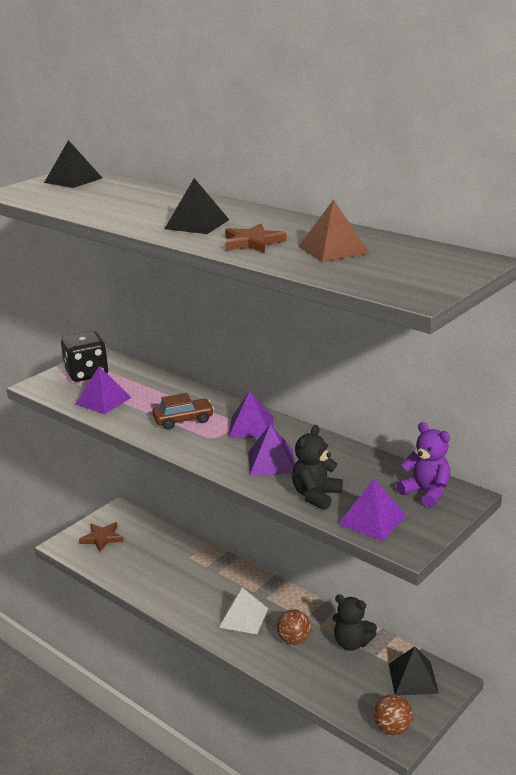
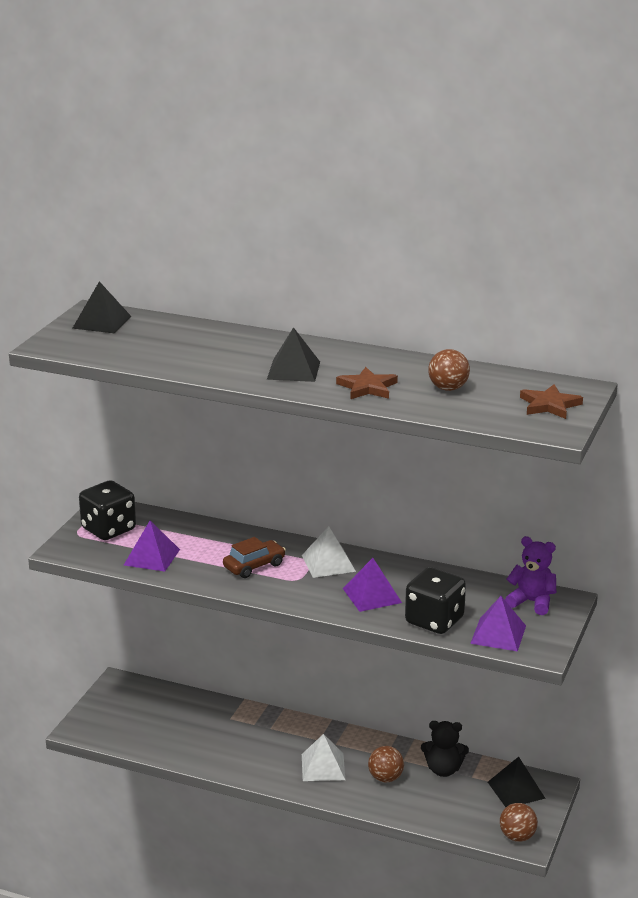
camera: 20 degrees left, 0 degrees up
(102, 538) = (119, 715): brown star -> brown star (549, 405)
(251, 427) = (328, 563): purple pyramid -> white pyramid
(316, 496) = (434, 621): black teddy bear -> black dice
(333, 249) = (448, 388): brown pyramid -> brown ball

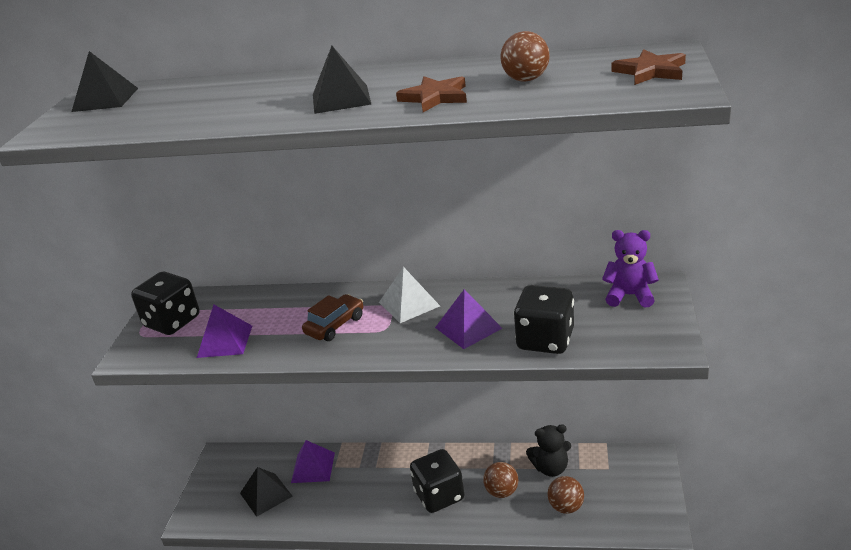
camera: 10 degrees left, 5 degrees up
(323, 767) = (439, 495): white pyramid -> black dice
(498, 634) = (618, 339): purple pyramid -> purple pyramid (313, 467)
(516, 790) = (625, 471): black pyramid -> black pyramid (266, 494)
(517, 836) = (651, 522): brown ball -> brown ball (566, 507)

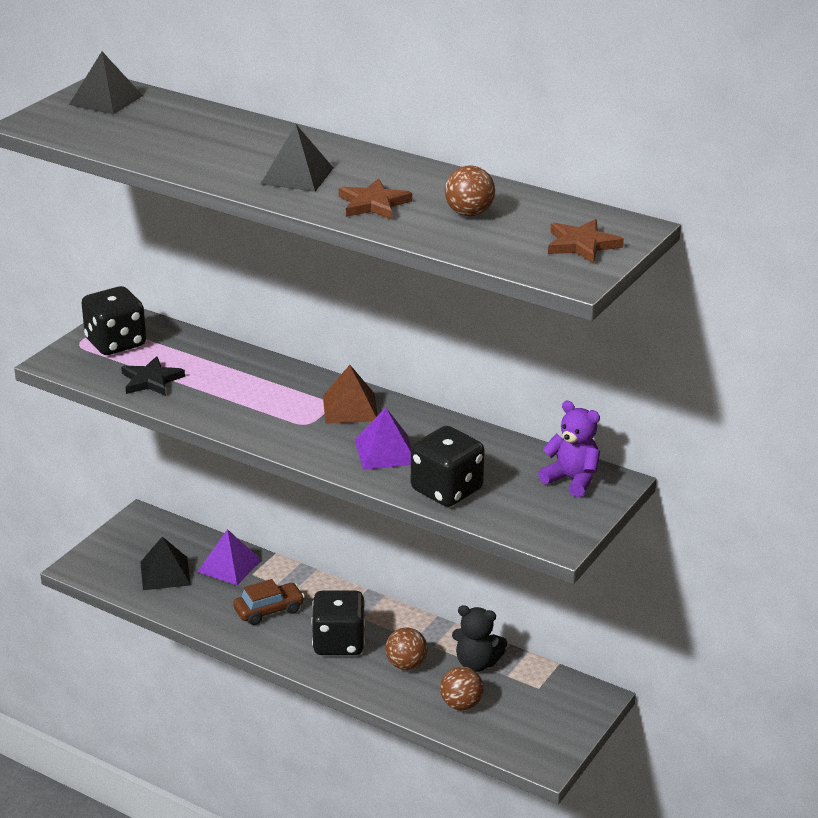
camera: 20 degrees right, 0 degrees up
(225, 341) = (151, 380): purple pyramid -> black star
(335, 325) = (263, 403): brown car -> brown car (269, 610)
(409, 304) = (350, 408): white pyramid -> brown pyramid

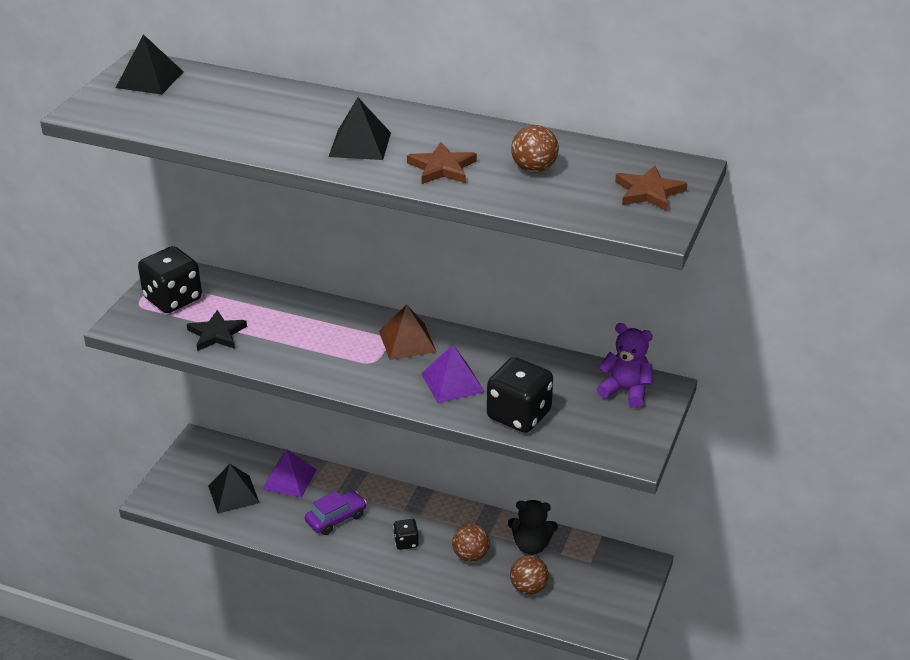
camera: 10 degrees left, 5 degrees up
(269, 610) = (336, 518): brown car -> purple car
(339, 643) = (406, 542): black dice -> black dice, size x0.50

